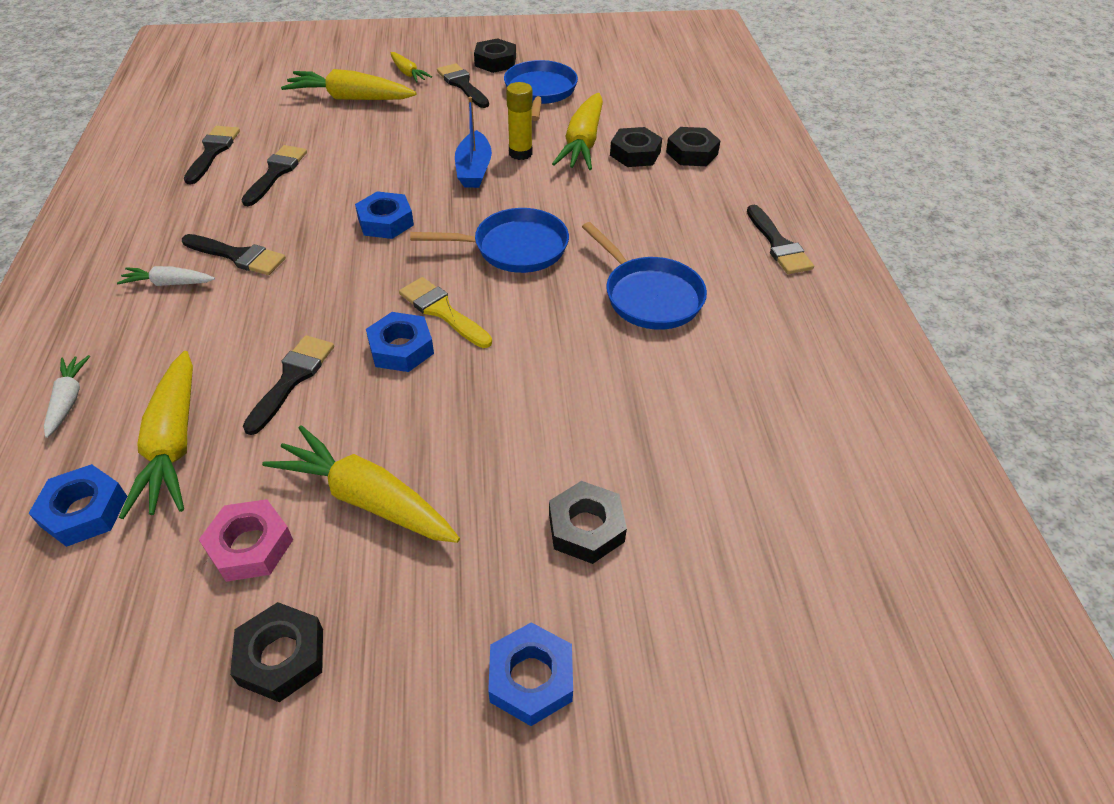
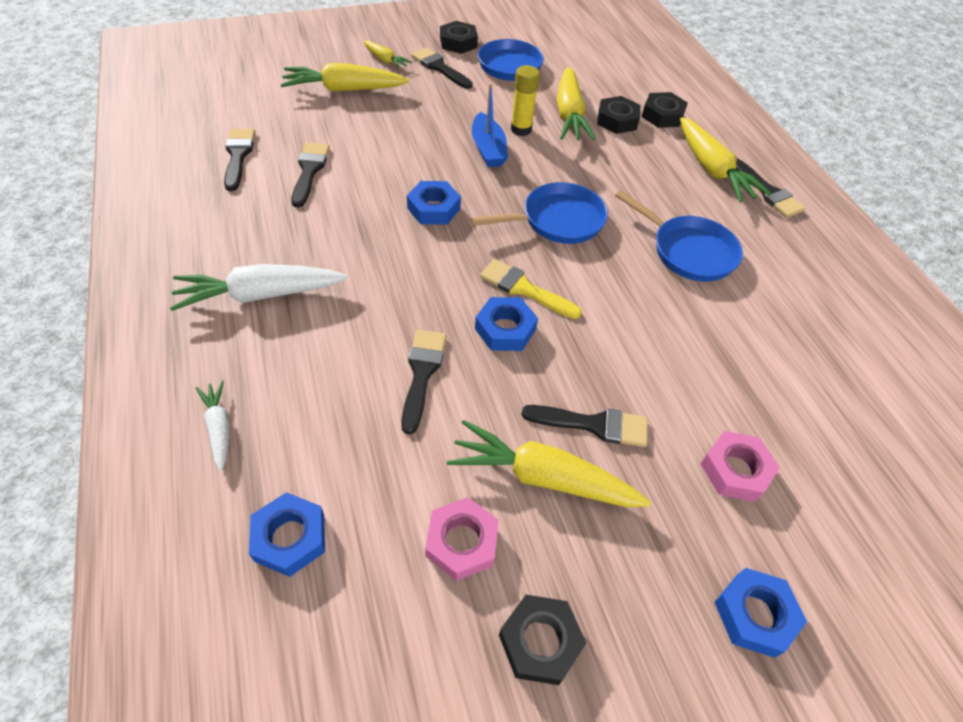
camera: 15 degrees left, 5 degrees up
(169, 283) = (260, 295): white carrot -> white carrot, size x1.87
(173, 444) = (343, 455): yellow carrot -> yellow carrot (712, 169)
(238, 256) = (314, 258): black brush -> black brush (593, 425)
(586, 528) = (735, 470): black nut -> pink nut

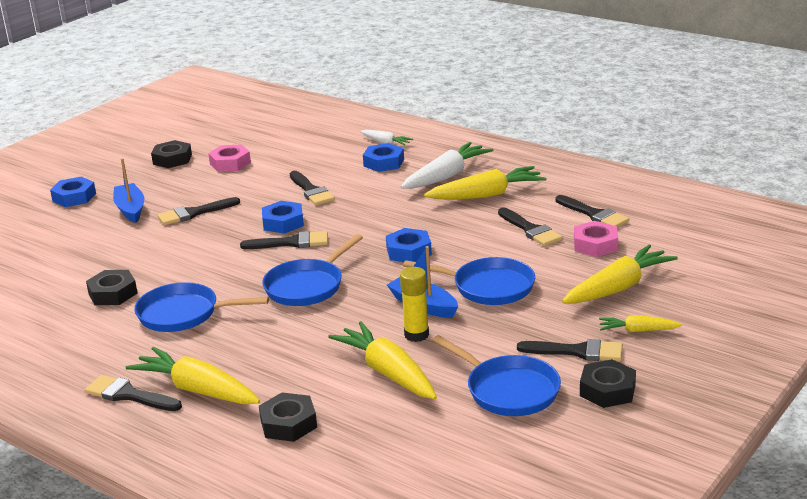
camera: 150 degrees right, 25 degrees down
(290, 538) = (307, 138): blue nut -> blue nut (383, 163)
(423, 138) = (488, 287): none -> blue pan
(524, 288) = (291, 243): yellow brush -> black brush
(543, 477) = (207, 190): yellow carrot -> yellow carrot (486, 195)
(617, 120) = (333, 392): black nut -> black nut (113, 293)
(674, 499) = (130, 209): none -> blue boat
(735, 470) = (99, 230): pink nut -> pink nut (595, 245)

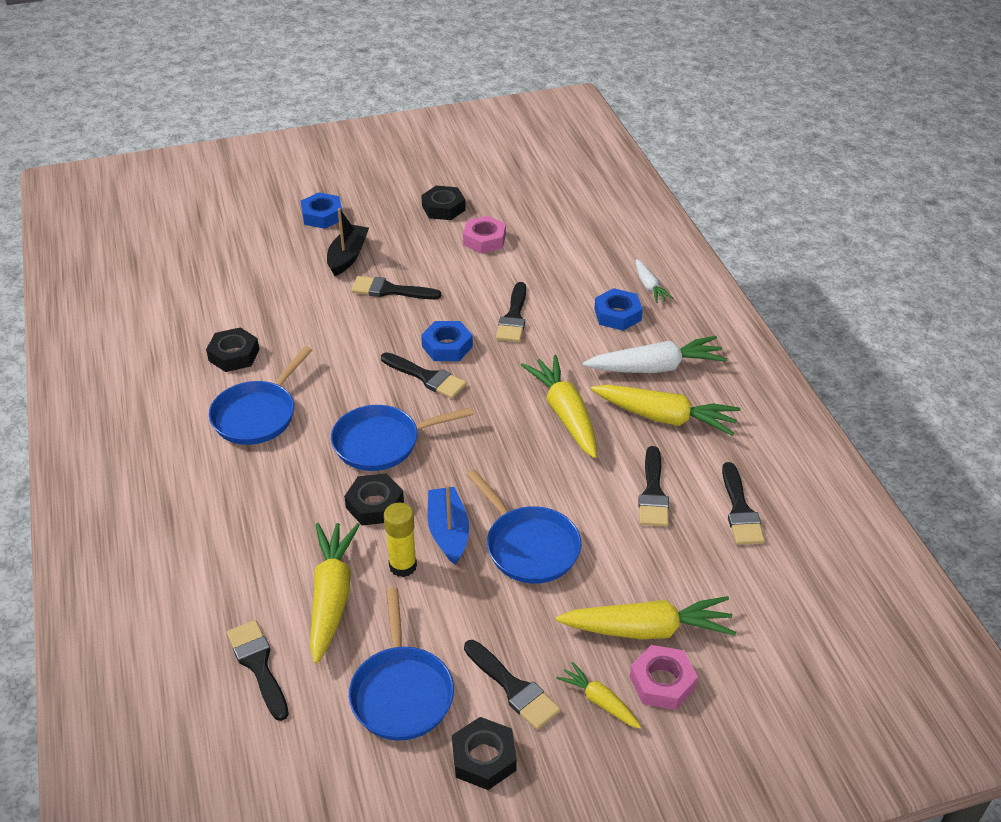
camera: 35 degrees right, 15 degrees up
(129, 395) = (128, 484): black brush -> black brush (258, 665)
(130, 209) = (347, 256): blue boat -> black boat
(184, 314) = (257, 414): blue pan -> blue pan turned 105 degrees counterclockwise
(197, 390) = (178, 513): yellow carrot -> yellow carrot (565, 414)
(288, 423) = (198, 602): black nut -> black nut (375, 505)
(409, 251) = (511, 452): blue nut -> none
(595, 245) = (692, 554): pink nut -> pink nut (662, 682)

